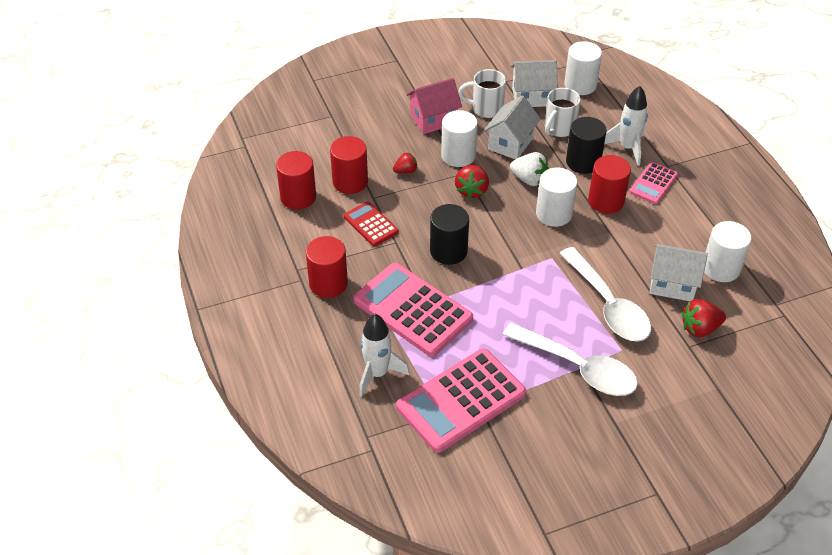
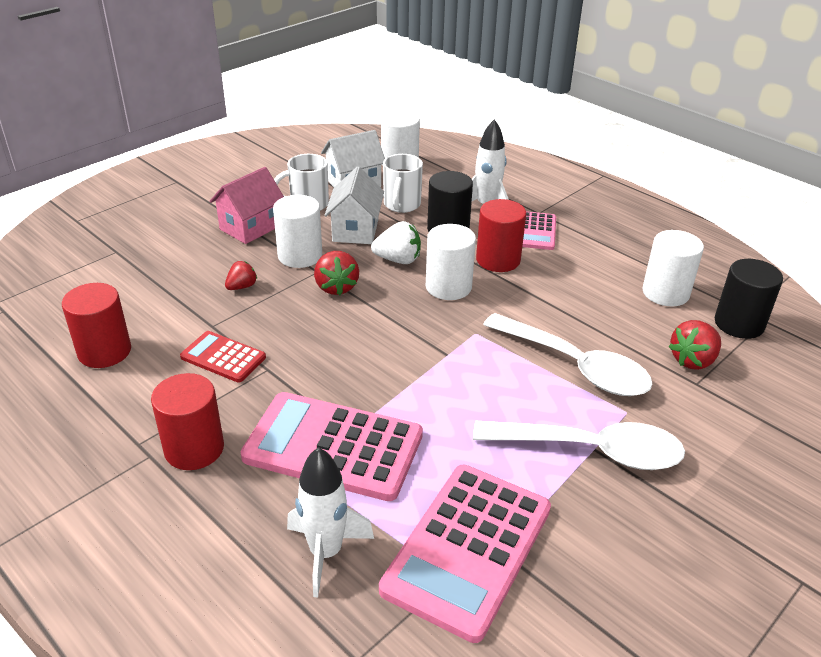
camera: 25 degrees left, 10 degrees down
(350, 182) = (172, 316): red cylinder -> none
(448, 251) = (344, 360): black cylinder -> black cylinder (739, 324)
(672, 284) = (629, 323): white house -> none

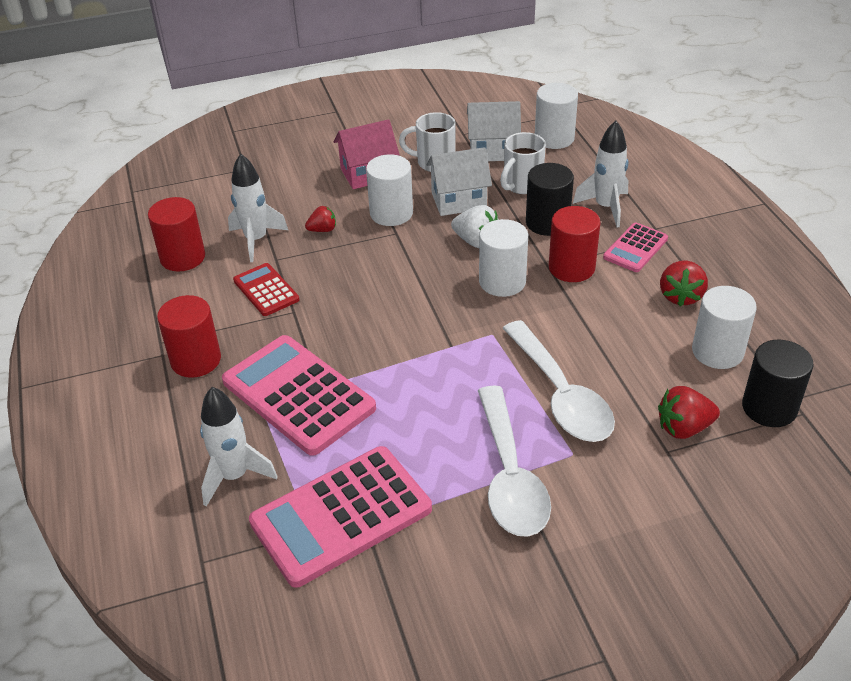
camera: 30 degrees right, 5 degrees up
(177, 313) = (256, 240): none -> white rocket
(336, 287) = (401, 253): red strawberry -> red strawberry (680, 296)
(355, 230) = (459, 201): white house -> white house turned 45 degrees clockwise
(591, 450) = (510, 476): white spoon -> white spoon turned 45 degrees clockwise

